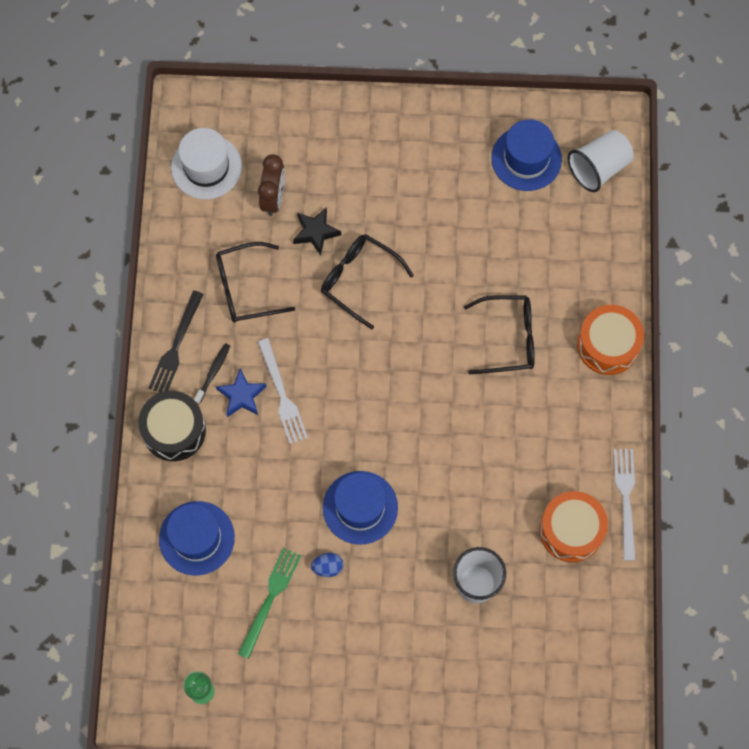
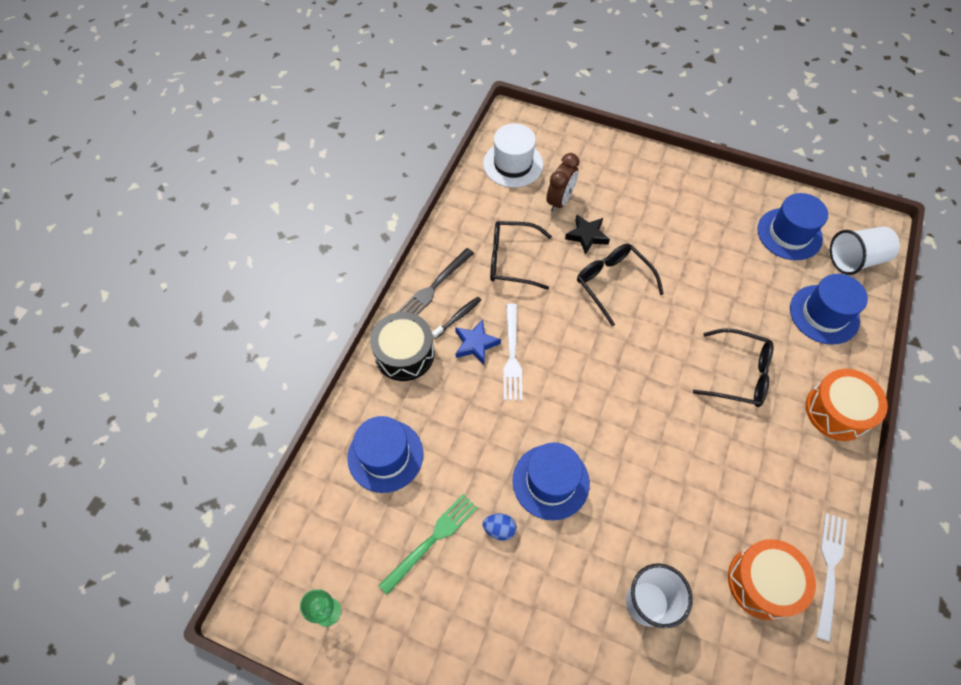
camera: 20 degrees right, 10 degrees down
(578, 244) = (824, 314): none -> blue hat

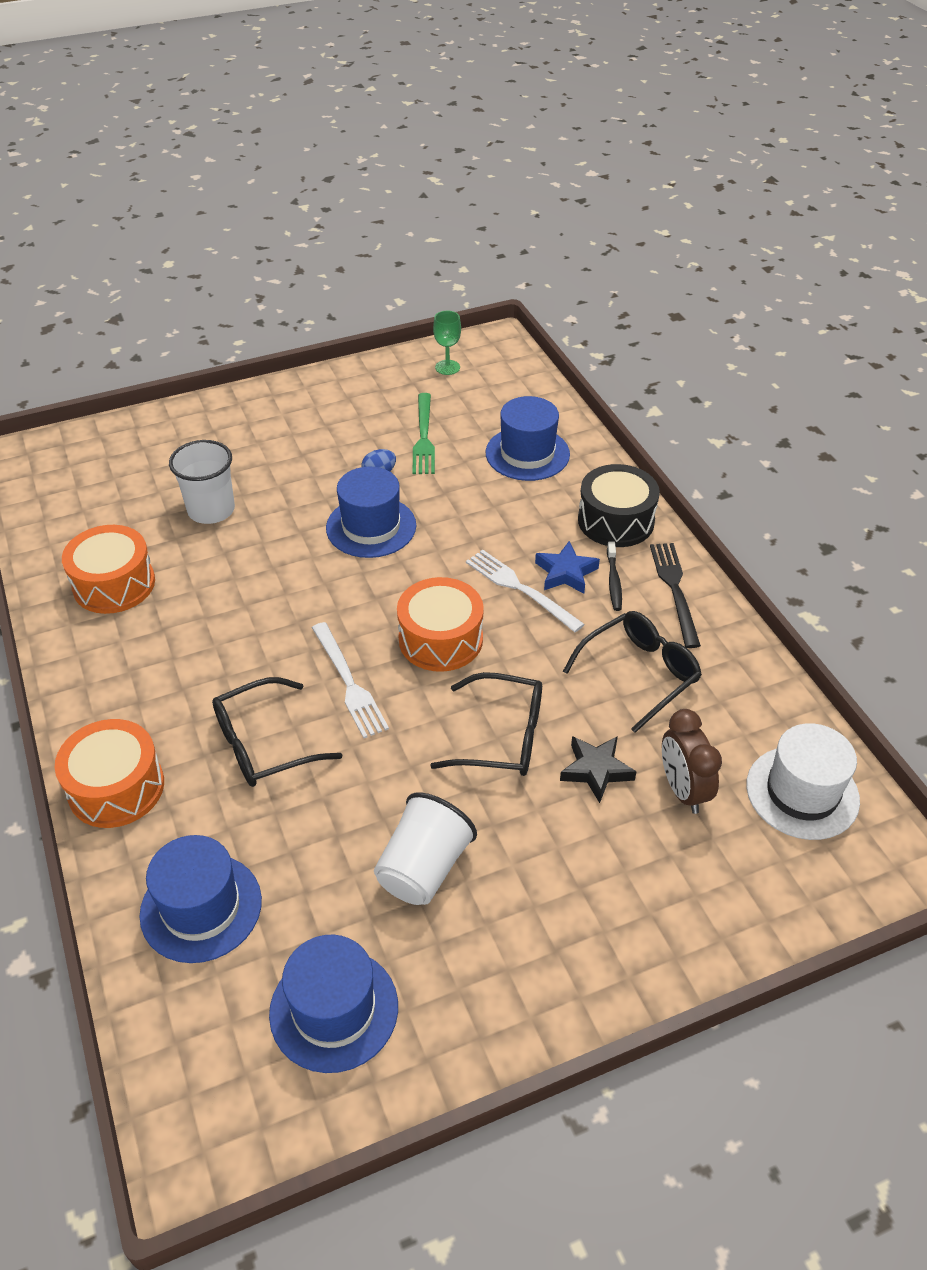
camera: 135 degrees right, 15 degrees down
(589, 360) = (440, 639): none -> orange drum
(829, 570) = (51, 632): white fork -> white fork (348, 682)
(855, 259) = (201, 1047): white cup -> white cup (423, 868)

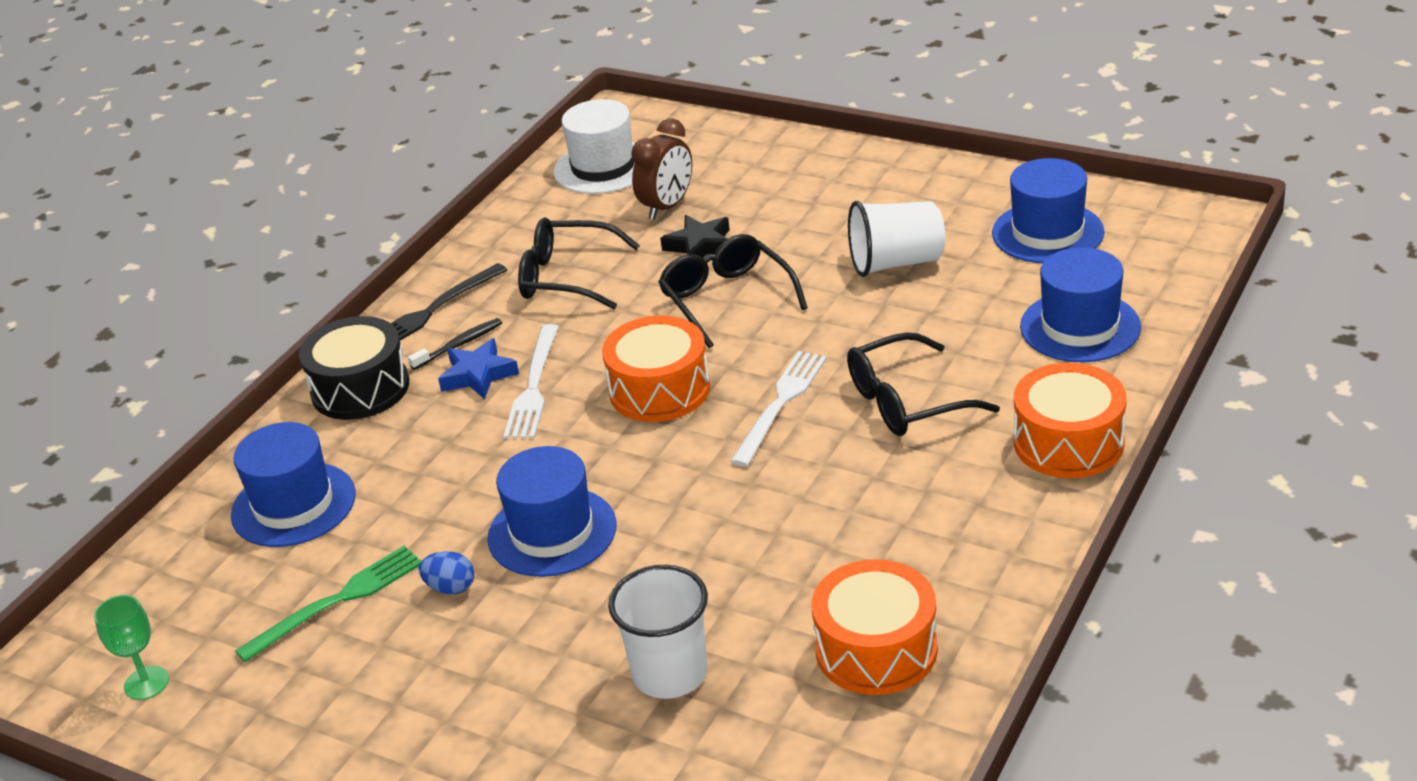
camera: 125 degrees left, 10 degrees down
(265, 744) = (908, 401): black glasses -> black glasses turned 135 degrees clockwise

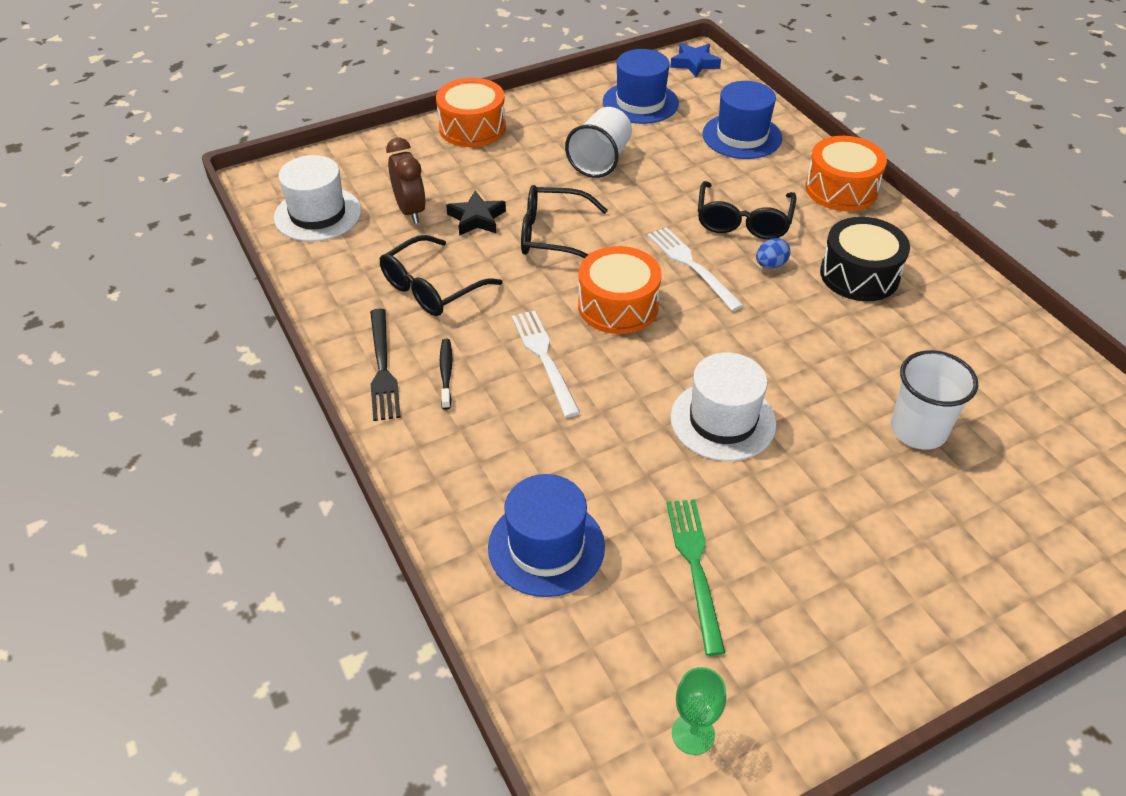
camera: 60 degrees left, 10 degrees up
(360, 388) = (435, 448): black drum -> black drum (859, 275)
(450, 588) = (737, 497): blue egg -> blue egg (770, 265)
(478, 375) = (497, 379): blue star -> blue star (694, 64)
(533, 386) = (544, 359): white fork -> white fork turned 150 degrees counterclockwise
(552, 532) = (723, 420): blue hat -> white hat
(876, 649) = (962, 338): orange drum -> orange drum (472, 128)

